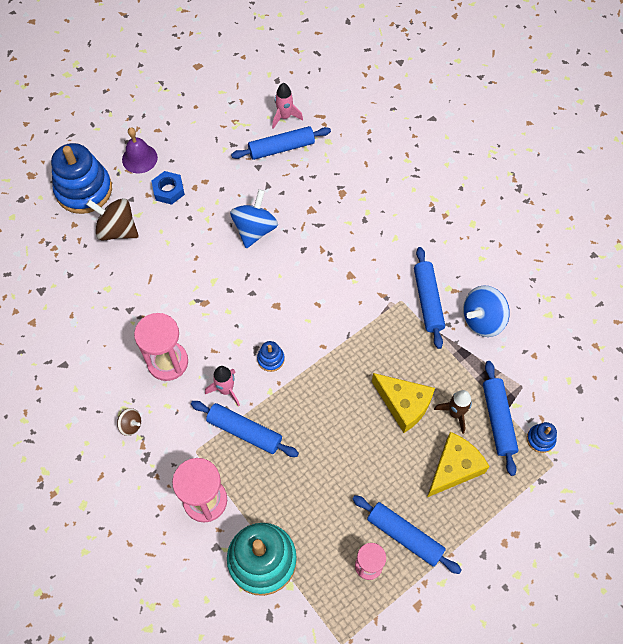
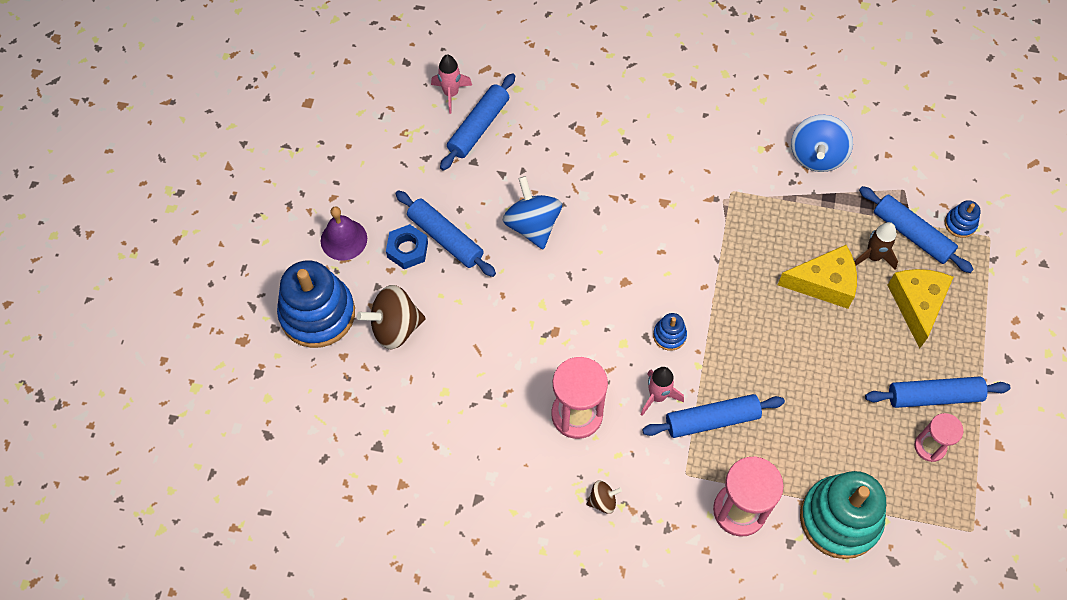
camera: 40 degrees left, 0 degrees up
(428, 300) = (754, 173): blue rolling pin -> blue rolling pin (445, 238)

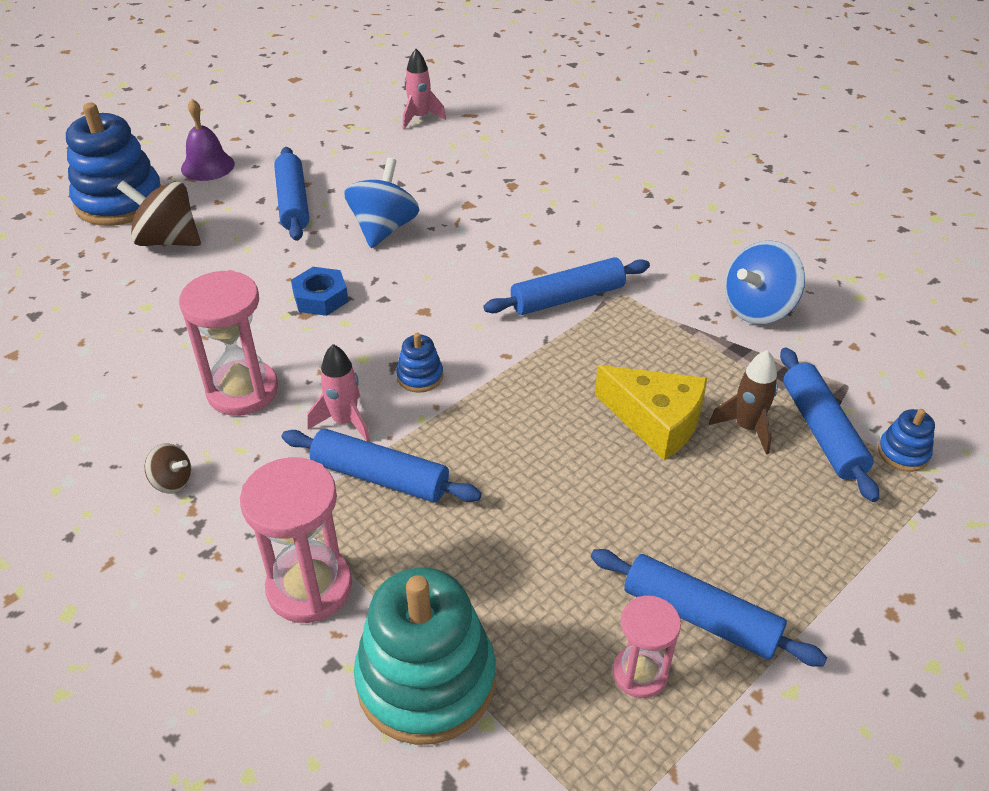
camera: 35 degrees right, 20 degrees down
(407, 250) = (250, 195): blue nut -> blue nut (320, 298)
(479, 127) = (418, 146): blue rolling pin -> blue rolling pin (568, 298)
(917, 305) = (765, 504): yellow cheese -> none

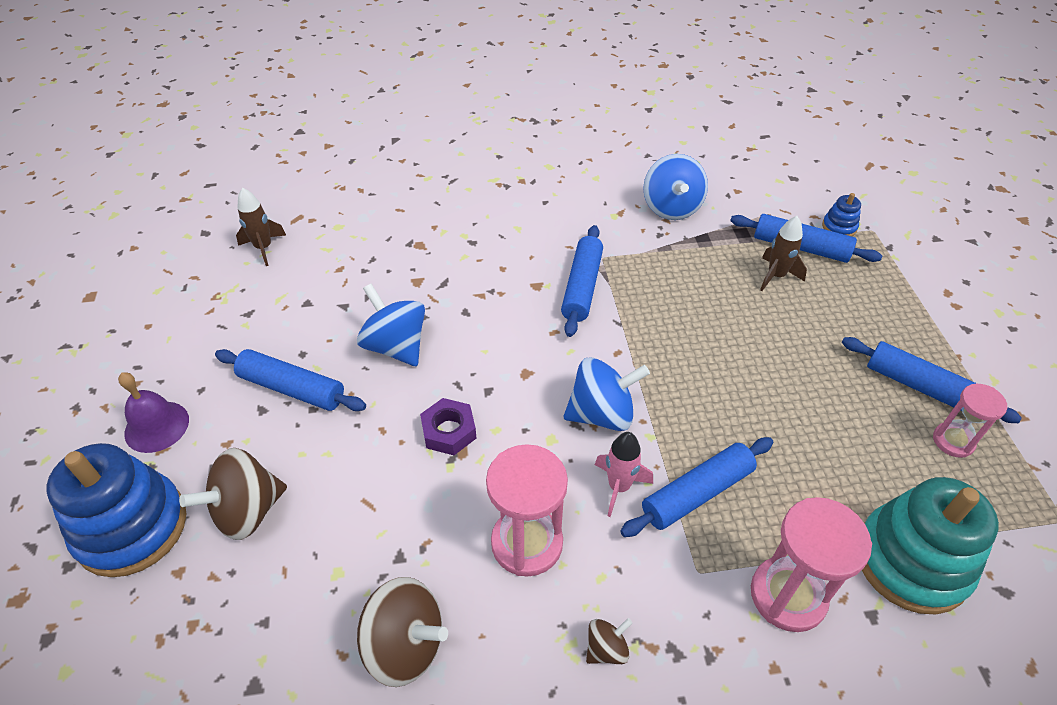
camera: 55 degrees left, 5 degrees up
(107, 368) = (405, 645): none -> brown spinning top
(320, 298) = (449, 431): blue nut -> purple nut
(420, 118) = (264, 248): pink rocket -> brown rocket
(420, 376) = (602, 414): blue stacking toy -> blue spinning top
(656, 421) = (742, 313): yellow cheese -> none
(700, 617) = (921, 387): blue rolling pin -> blue rolling pin turned 60 degrees clockwise

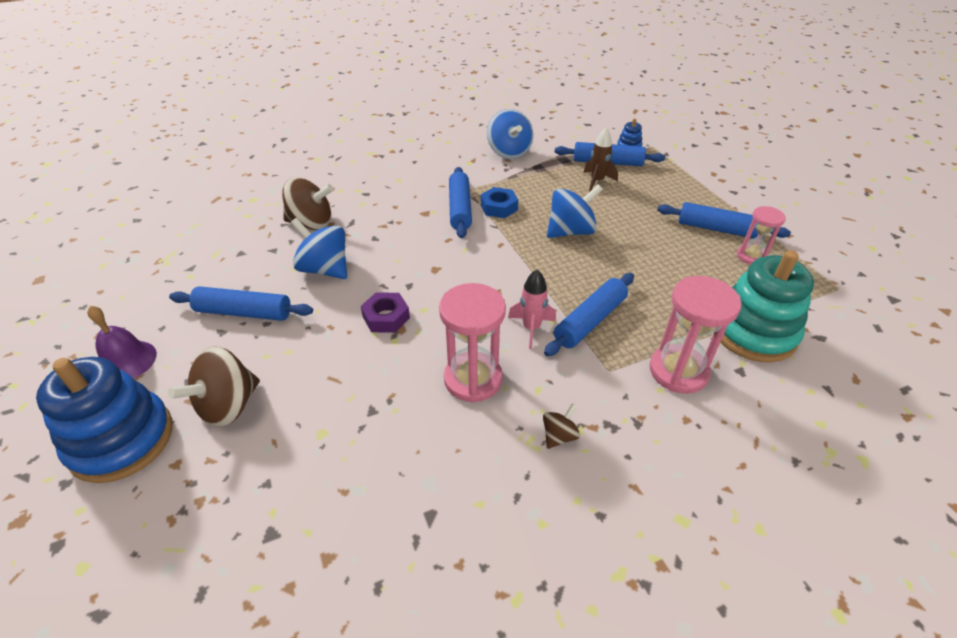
camera: 15 degrees left, 5 degrees down
(264, 248) = (192, 222): brown rocket -> none
(405, 645) = (396, 471): brown spinning top -> brown spinning top (311, 223)
(602, 414) = (502, 284): blue spinning top -> blue spinning top (570, 231)
(632, 294) = (499, 207): none -> blue nut

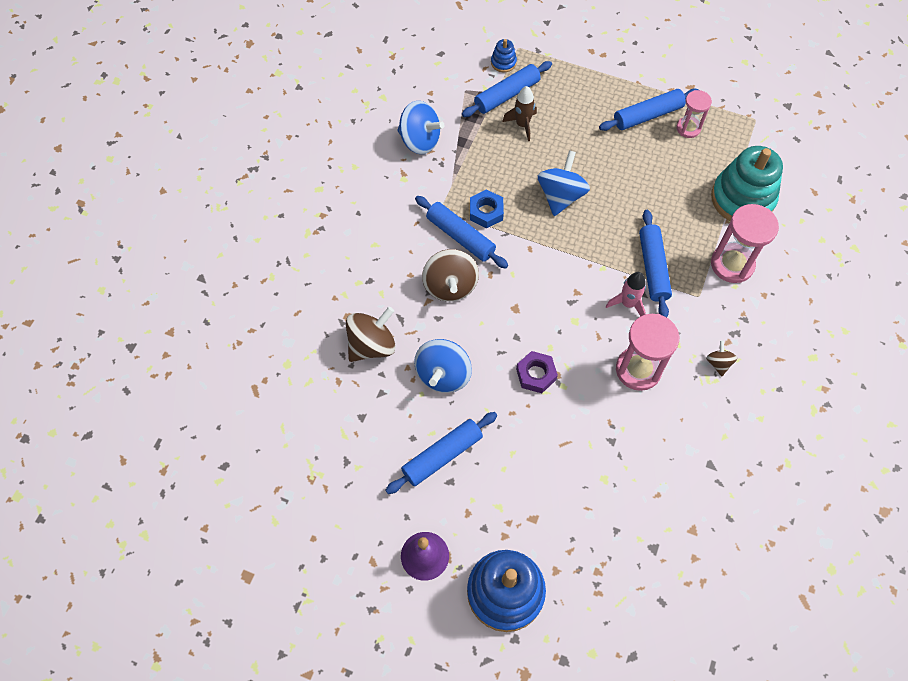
camera: 45 degrees left, 20 degrees up
(228, 406) = (532, 516): brown spinning top -> brown spinning top (450, 286)
(325, 269) = (443, 375): blue spinning top -> blue spinning top turned 60 degrees counterclockwise

